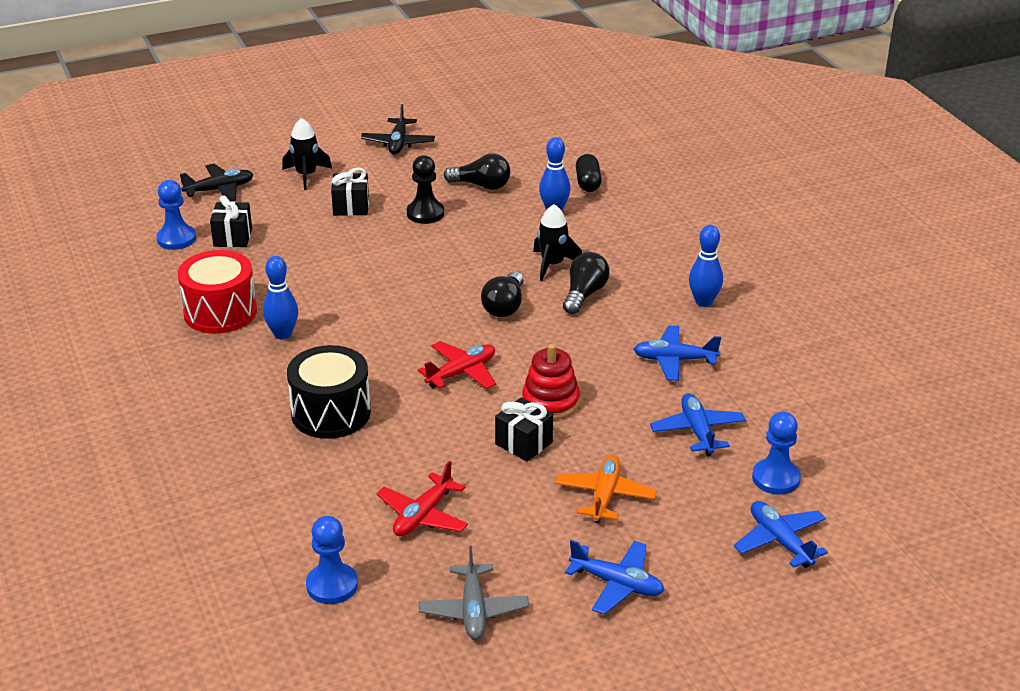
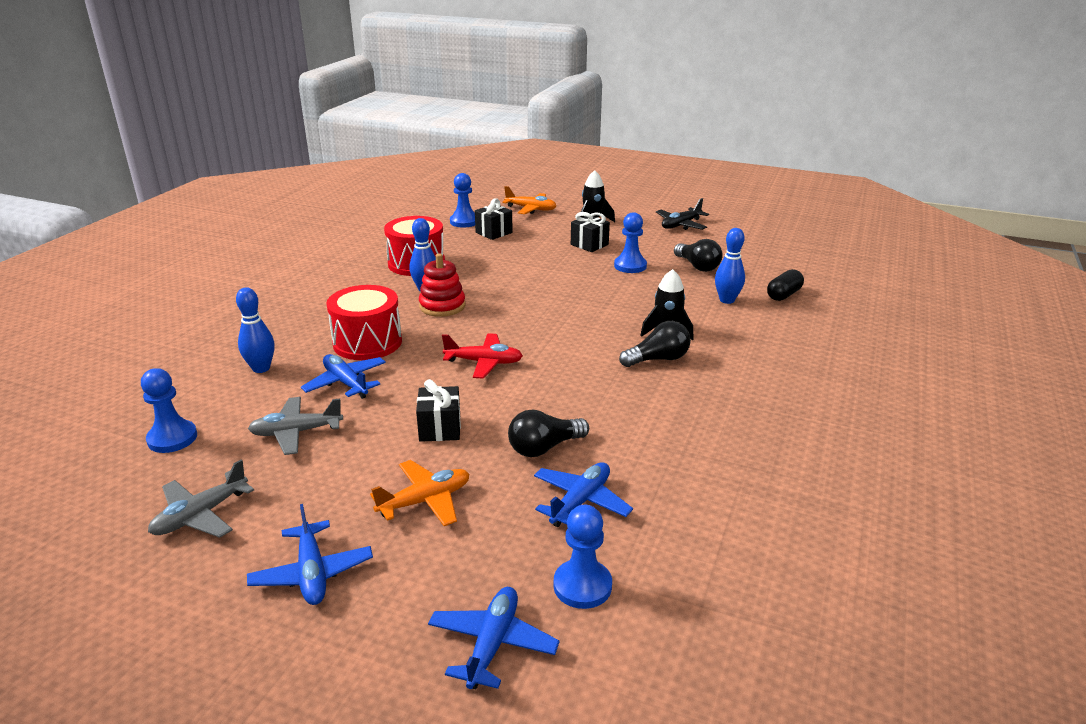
camera: 45 degrees right, 5 degrees down
(219, 190) = (531, 209): black plane -> orange plane
(331, 413) = (367, 342): black drum -> red drum
(423, 515) = (296, 432): red plane -> grey plane
(425, 213) = (630, 266): black pawn -> blue pawn
(505, 306) = (586, 339): black light bulb -> black light bulb (544, 448)
(550, 402) = (507, 413): red stacking toy -> red stacking toy (442, 306)
(674, 360) = (653, 439): blue plane -> blue plane (346, 383)
(704, 302) = (751, 412): blue bowling pin -> blue bowling pin (261, 368)

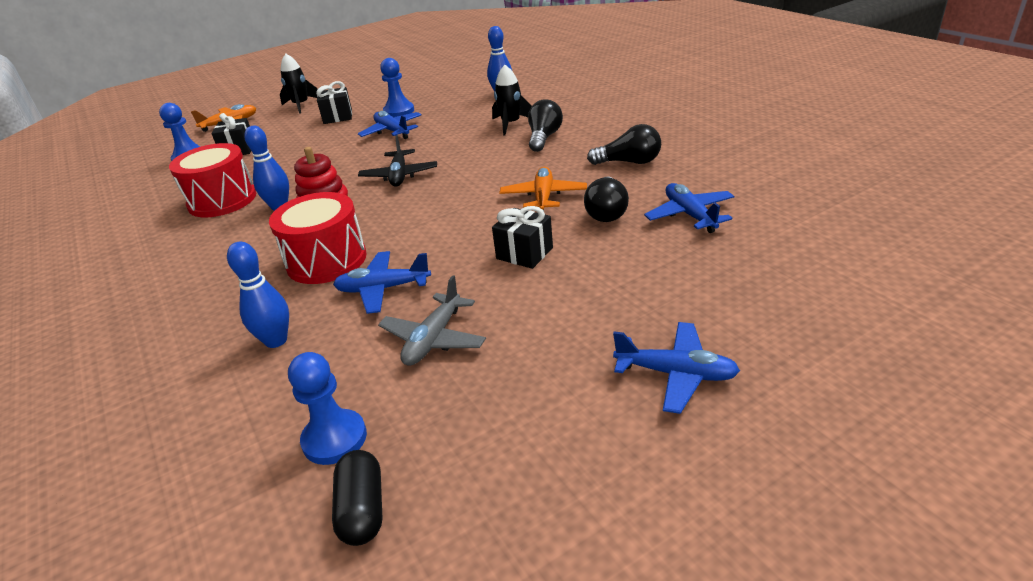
camera: 50 degrees left, 5 degrees up
(201, 515) = (514, 438): grey plane -> none
(425, 501) = (624, 285): orange plane -> orange plane (543, 197)
(484, 362) = (450, 208): red plane -> none
(492, 644) = (831, 296): blue plane -> blue plane (392, 131)
(582, 586) = (789, 240): blue pawn -> none
(681, 225) = (372, 78): black plane -> black plane (399, 175)
(697, 266) = (441, 90): black light bulb -> black light bulb (629, 162)
(783, 295) = (523, 76): black capsule -> black capsule (363, 510)

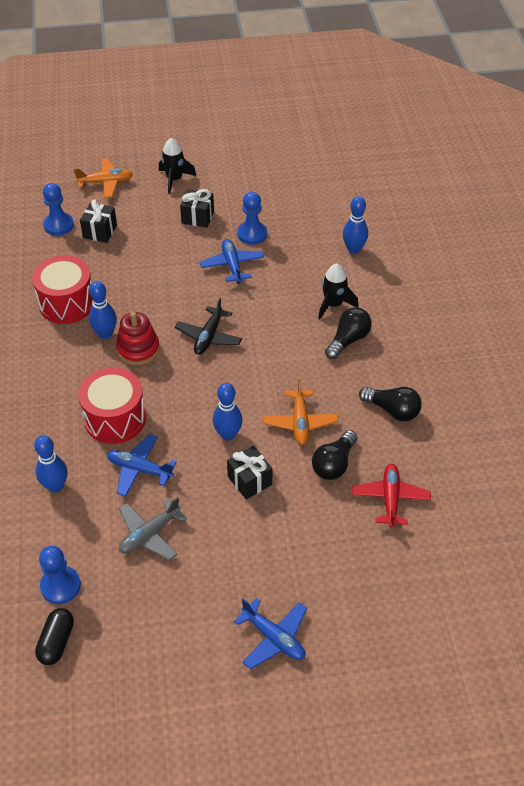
camera: 20 degrees right, 15 degrees up
(471, 229) = (228, 434): none -> blue bowling pin
(543, 197) = (300, 422): orange plane -> orange plane turned 150 degrees clockwise
(690, 215) = (390, 498): blue plane -> red plane

